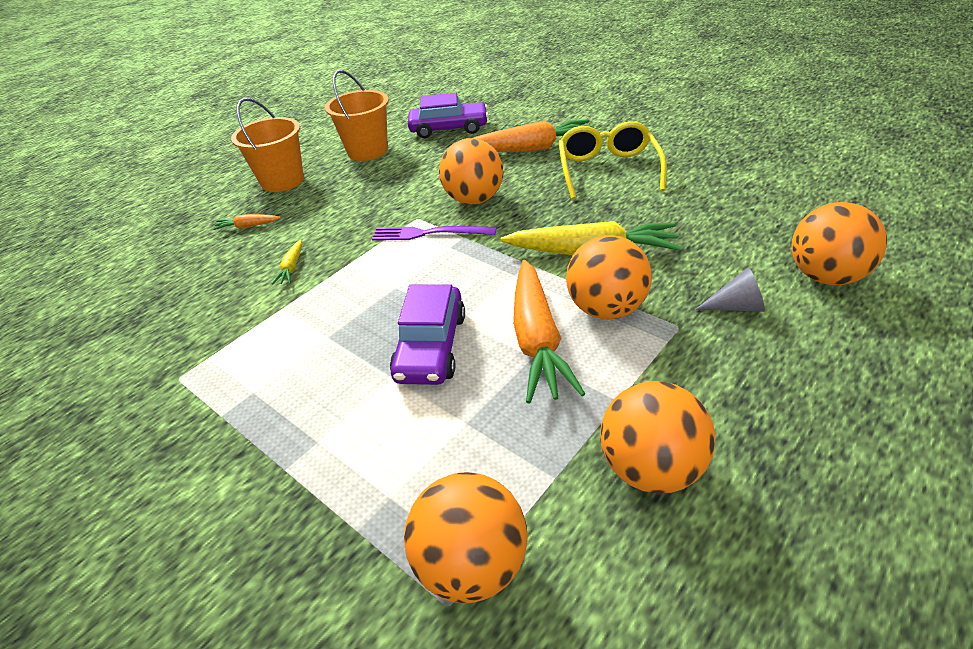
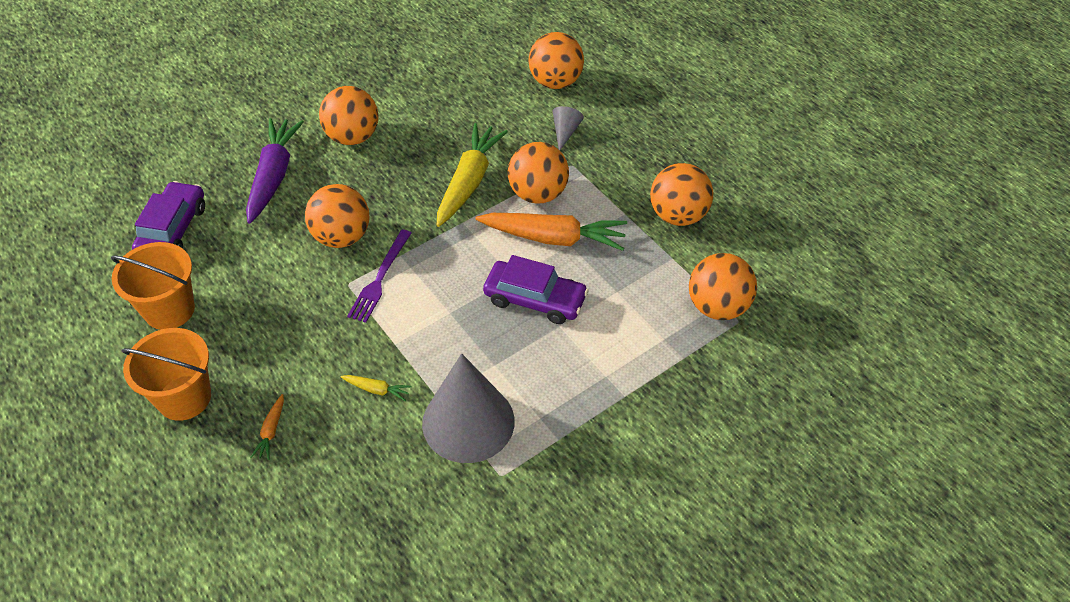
camera: 80 degrees left, 10 degrees up
(250, 336) = (468, 422): none -> grey cone
(531, 149) = (273, 176): orange carrot -> purple carrot
(608, 170) = (353, 137): yellow glasses -> orange ball

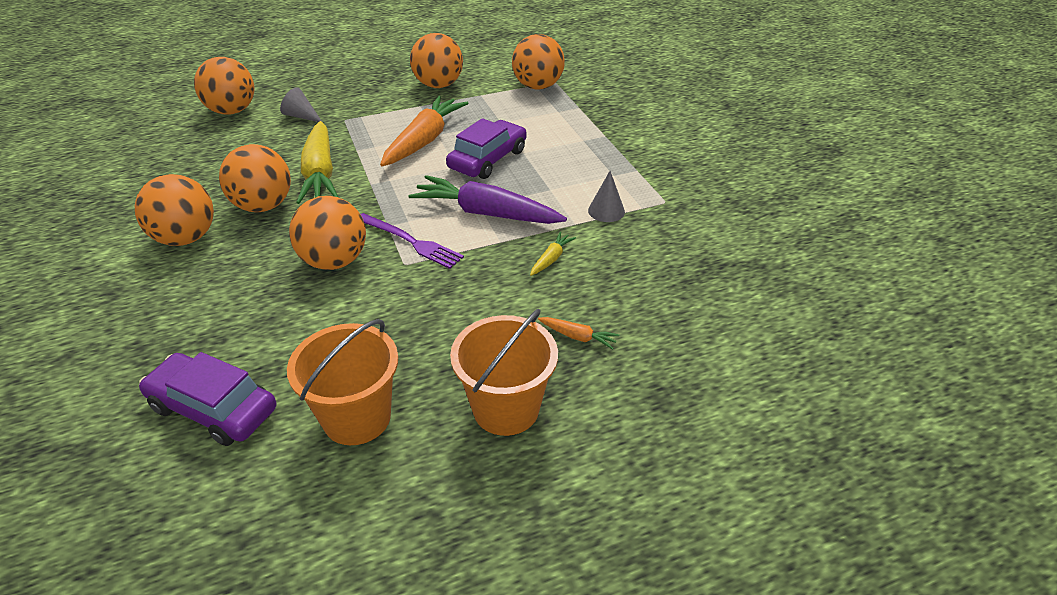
camera: 75 degrees left, 10 degrees down
(273, 176) = (193, 306): purple carrot -> purple carrot (486, 213)
(468, 422) = (606, 211): grey cone -> grey cone, size x0.43
(469, 181) = (320, 173): yellow carrot -> yellow carrot turned 135 degrees counterclockwise
(538, 194) = (366, 140): orange ball -> orange ball (263, 206)

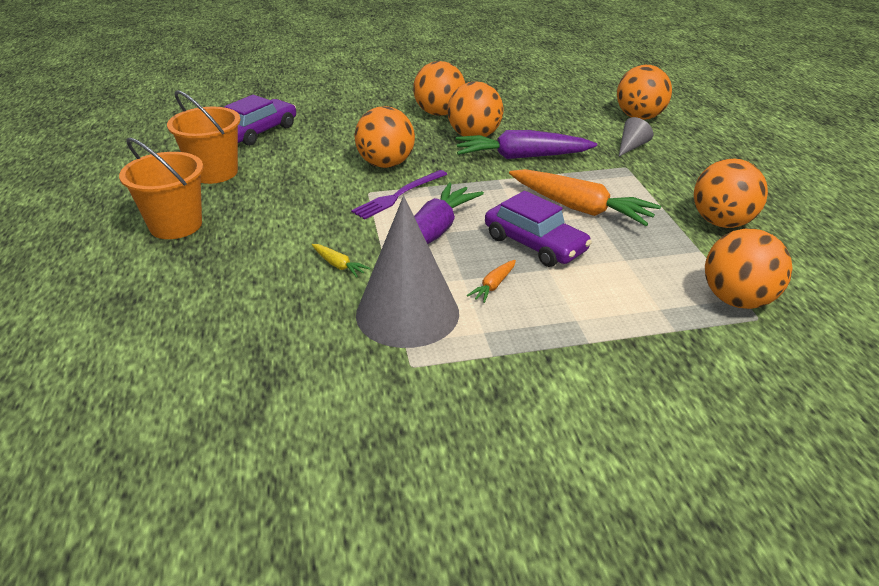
camera: 100 degrees right, 5 degrees down
(320, 173) = (521, 157): yellow carrot -> purple carrot
(578, 337) = (224, 266): orange carrot -> orange carrot (493, 286)
(606, 211) = (407, 313): grey cone -> grey cone, size x2.32

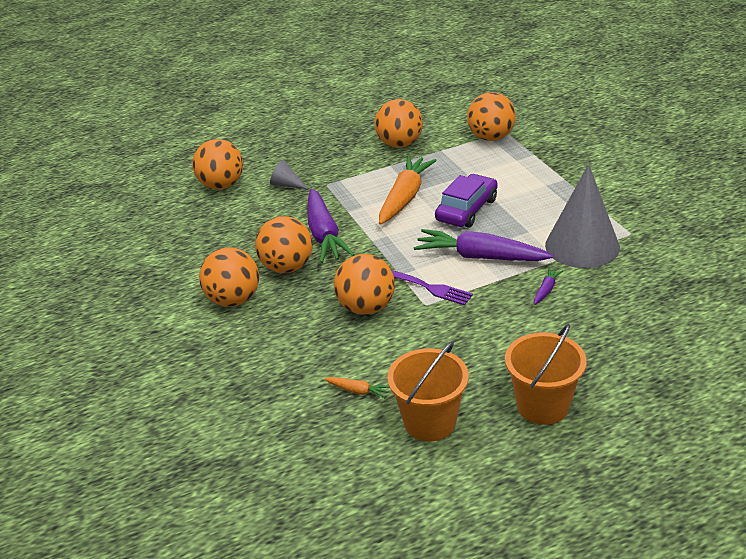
camera: 100 degrees left, 0 degrees up
(258, 132) = (316, 425): purple car -> none
(338, 265) = (546, 290): yellow carrot -> purple carrot
(493, 286) = (529, 218): orange carrot -> orange carrot (358, 391)

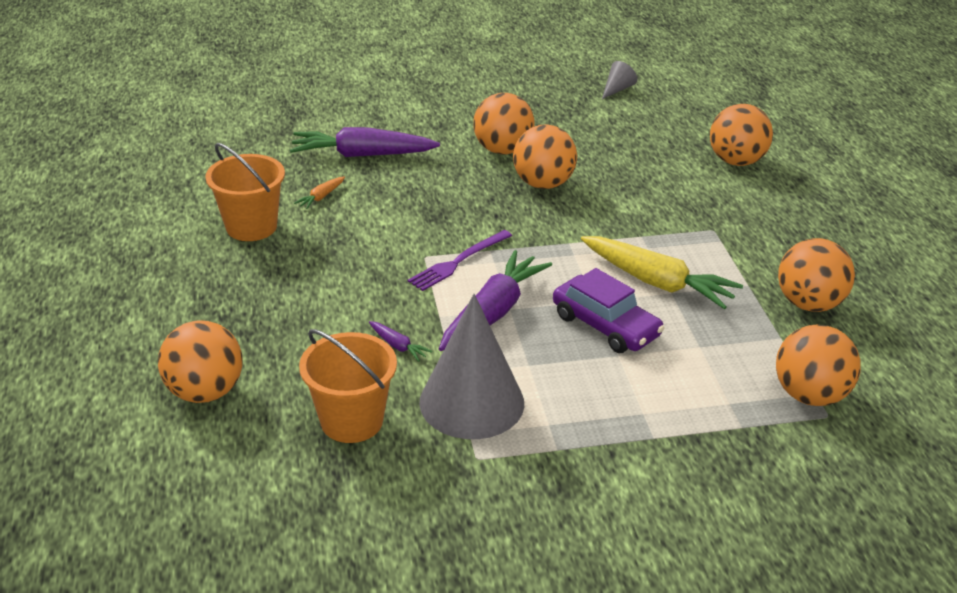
camera: 100 degrees right, 0 degrees up
(286, 185) = (722, 202): grey cone -> grey cone (617, 89)
(324, 235) = (596, 213): purple carrot -> purple carrot (362, 155)
(366, 308) = (443, 220): orange ball -> orange ball (205, 392)
(405, 197) = (657, 282): orange carrot -> yellow carrot
(543, 406) = (219, 294): orange bucket -> orange bucket (351, 421)

